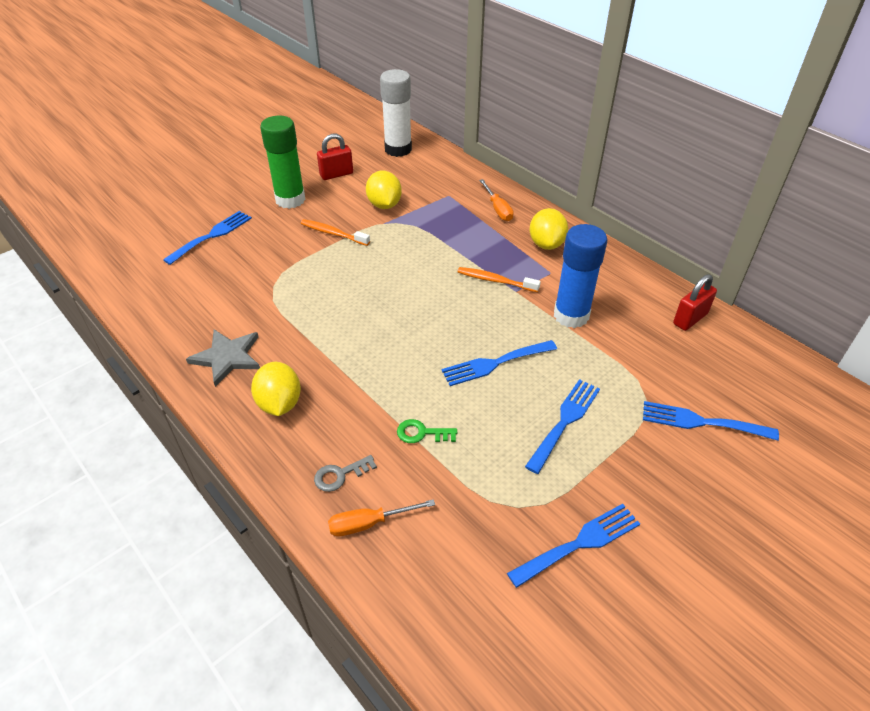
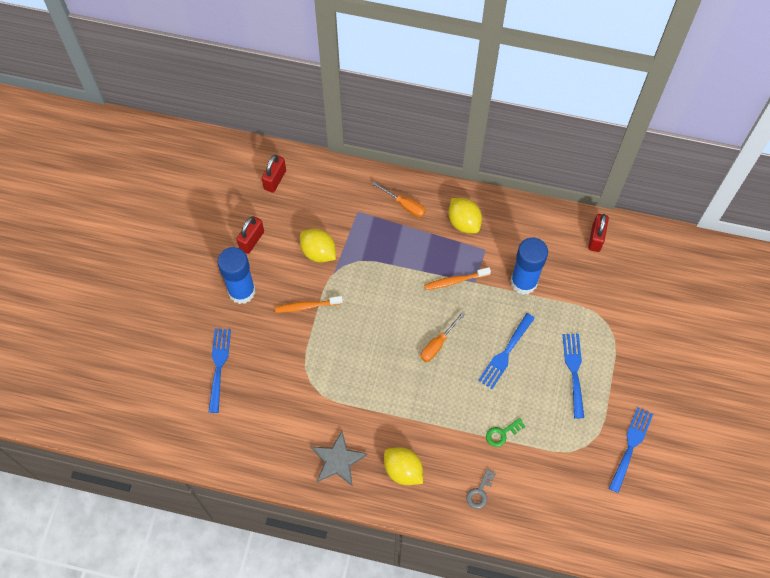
camera: 35 degrees left, 20 degrees up
(290, 200) = (242, 291): green glue stick -> blue glue stick
(369, 523) = (519, 509): orange screwdriver -> orange screwdriver (438, 344)
(398, 149) = (275, 180): white glue stick -> red padlock
(701, 422) = (646, 321): blue fork -> none

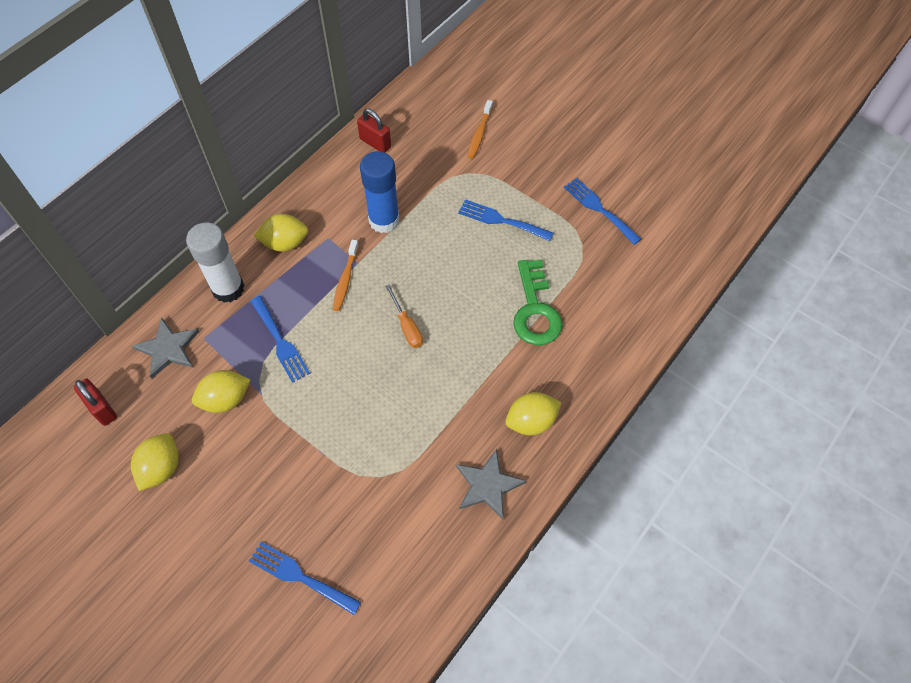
camera: 65 degrees left, 5 degrees down
(242, 291) = (219, 508): blue glue stick -> none
(252, 240) = (161, 468): red padlock -> yellow lemon
(307, 306) = (284, 441): orange toothbrush -> orange toothbrush (479, 134)
(338, 194) = (168, 349): none -> grey star
(405, 205) = (228, 289): orange screwdriver -> white glue stick
(480, 492) = (588, 357): grey key -> none
(502, 433) = (535, 310): green key -> green key, size x2.08
(505, 354) = (451, 270): blue fork -> blue fork (280, 342)

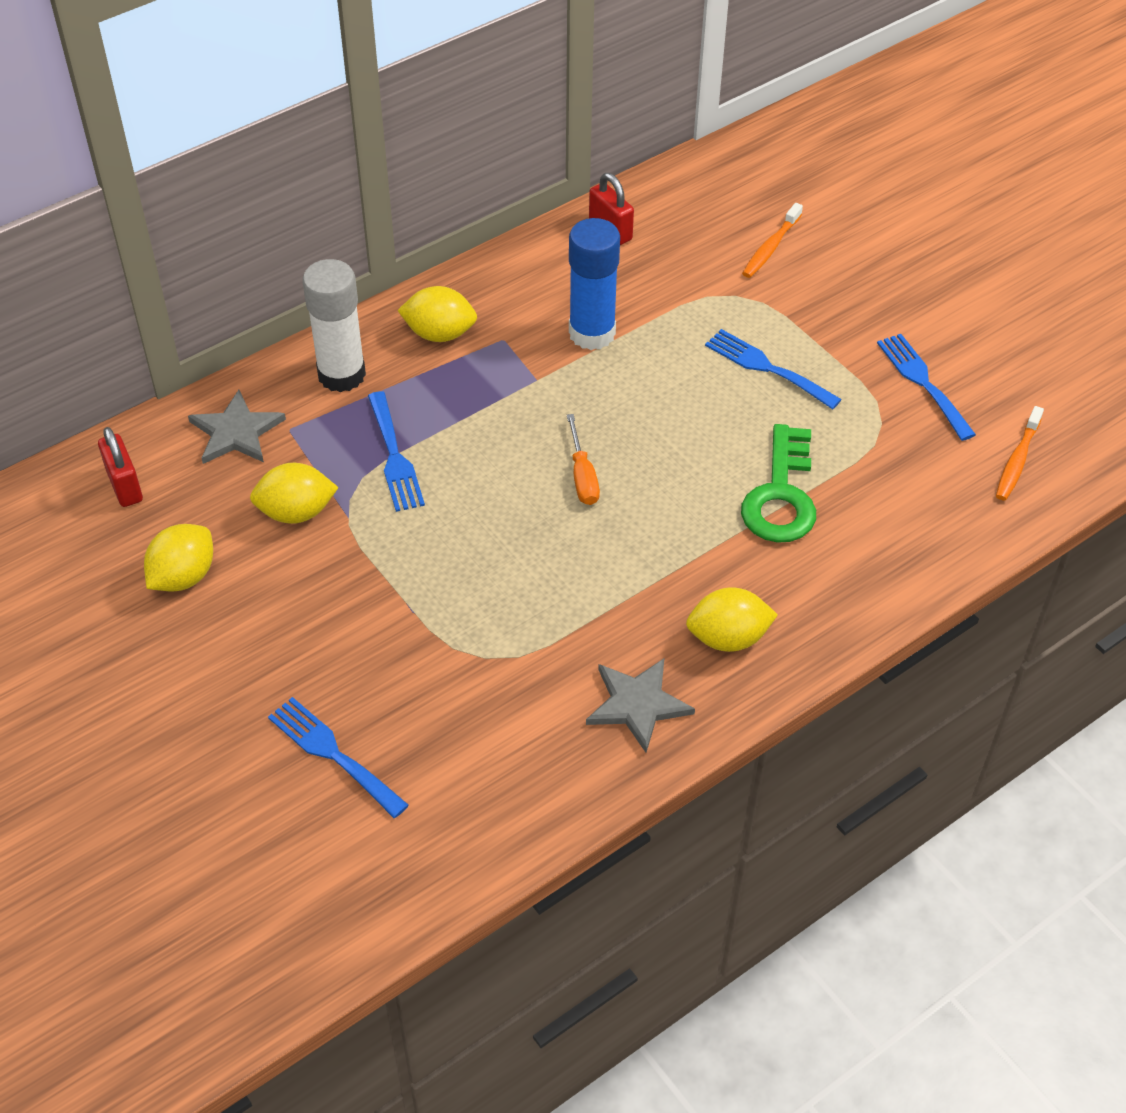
camera: 15 degrees right, 10 degrees down
(345, 279) = (512, 397): orange toothbrush -> orange toothbrush (1017, 460)

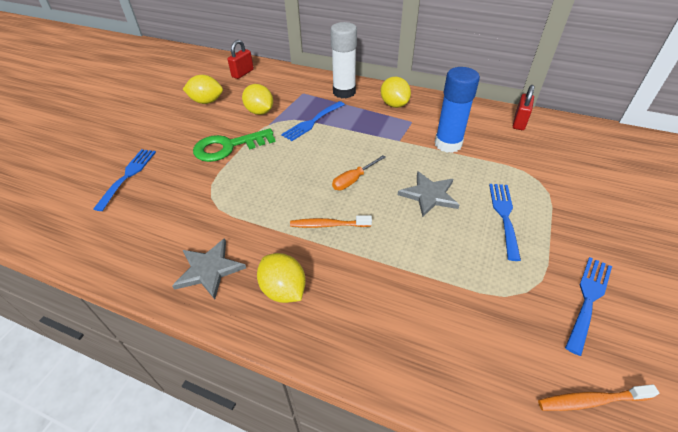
camera: 60 degrees right, 5 degrees down
(236, 432) = (290, 83): grey star -> grey star (429, 195)
(770, 247) = (591, 178): orange toothbrush -> orange toothbrush (328, 225)
(781, 495) = (415, 266): green key -> green key (228, 147)

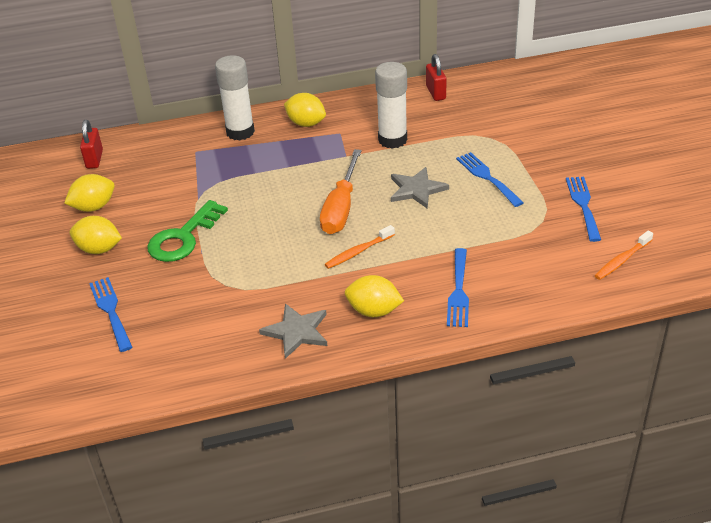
camera: 35 degrees left, 5 degrees down
(260, 112) = (172, 190): yellow lemon -> yellow lemon (99, 249)
(312, 122) = (242, 176): blue fork -> blue fork (458, 291)
(353, 180) = (341, 208): orange screwdriver -> orange screwdriver, size x1.77
(448, 144) = (392, 140): blue glue stick -> white glue stick

